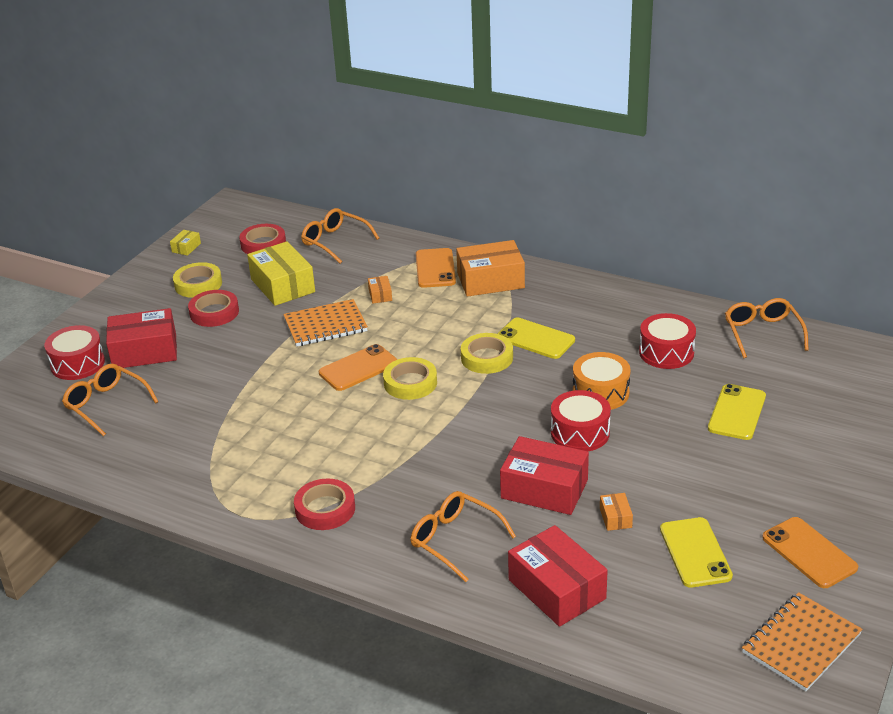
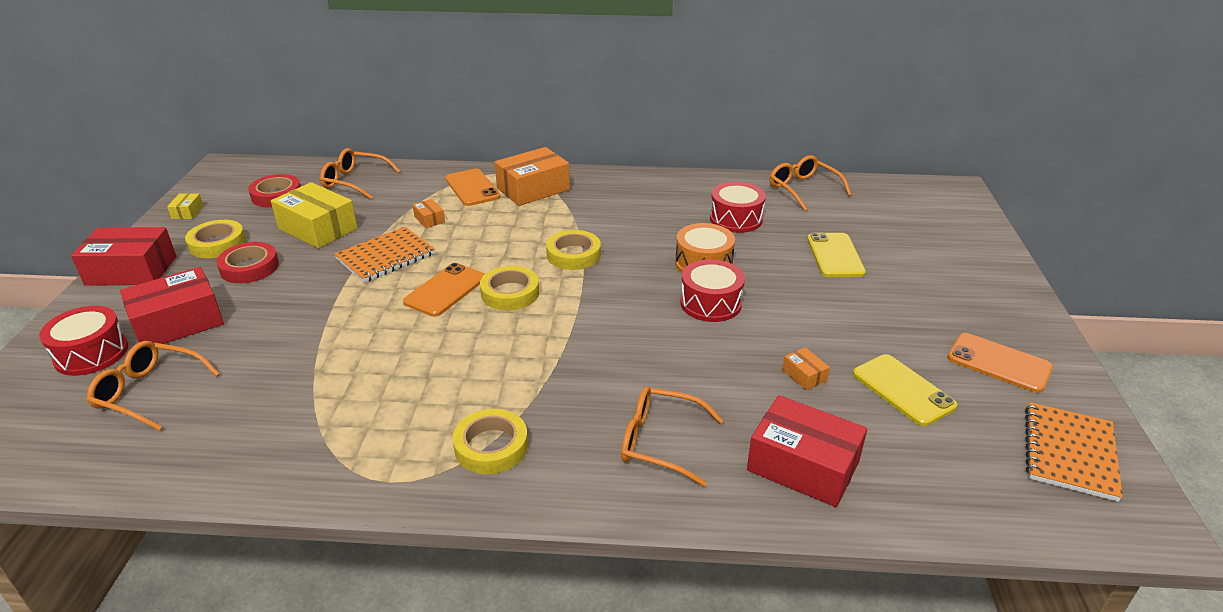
camera: 25 degrees left, 0 degrees up
(325, 509) = (491, 446): red tape -> yellow tape
(535, 339) = (609, 230): yellow phone -> none
(544, 489) = (715, 364): red box -> red box (131, 270)

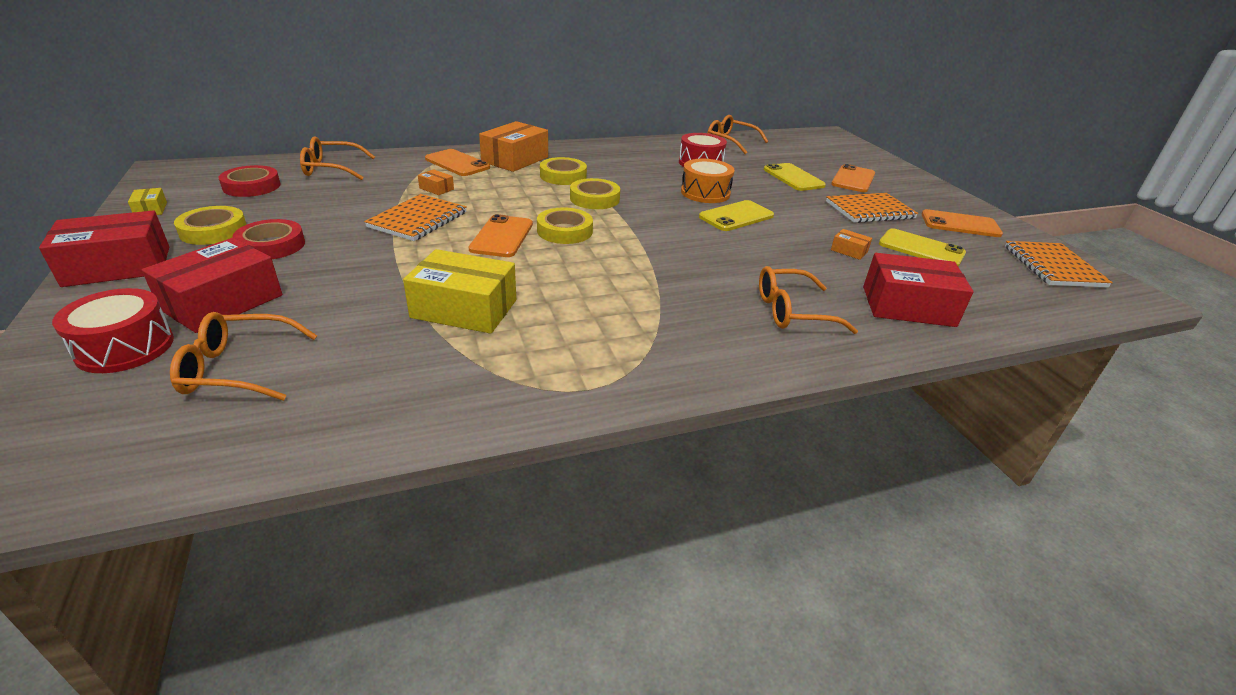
camera: 25 degrees left, 0 degrees up
(318, 228) = (324, 207): yellow box -> yellow box (464, 309)
(491, 446) = (657, 342): yellow tape -> yellow tape (563, 176)
(710, 303) = (736, 216): red drum -> yellow phone
(890, 320) = (869, 210): none -> orange notebook
(915, 269) = (853, 179): none -> orange phone

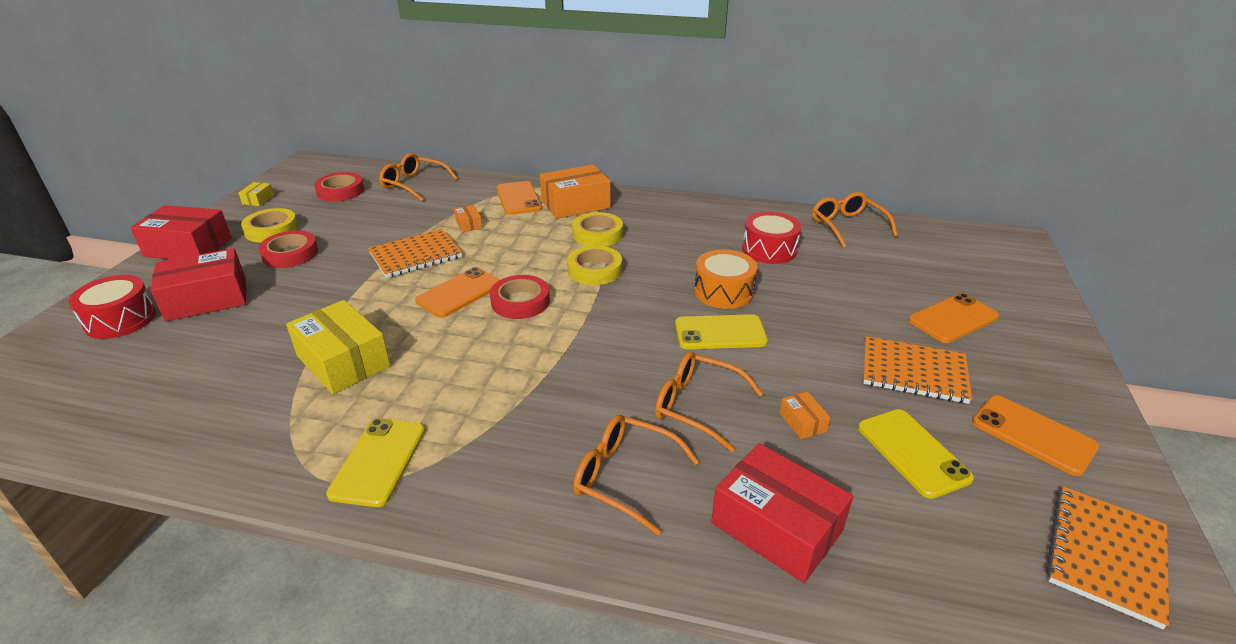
camera: 35 degrees right, 0 degrees up
(238, 369) = (153, 362): orange glasses -> orange glasses (697, 406)
(564, 231) = (520, 302): yellow tape -> red tape
(793, 177) = (866, 296): yellow phone -> yellow phone (378, 461)

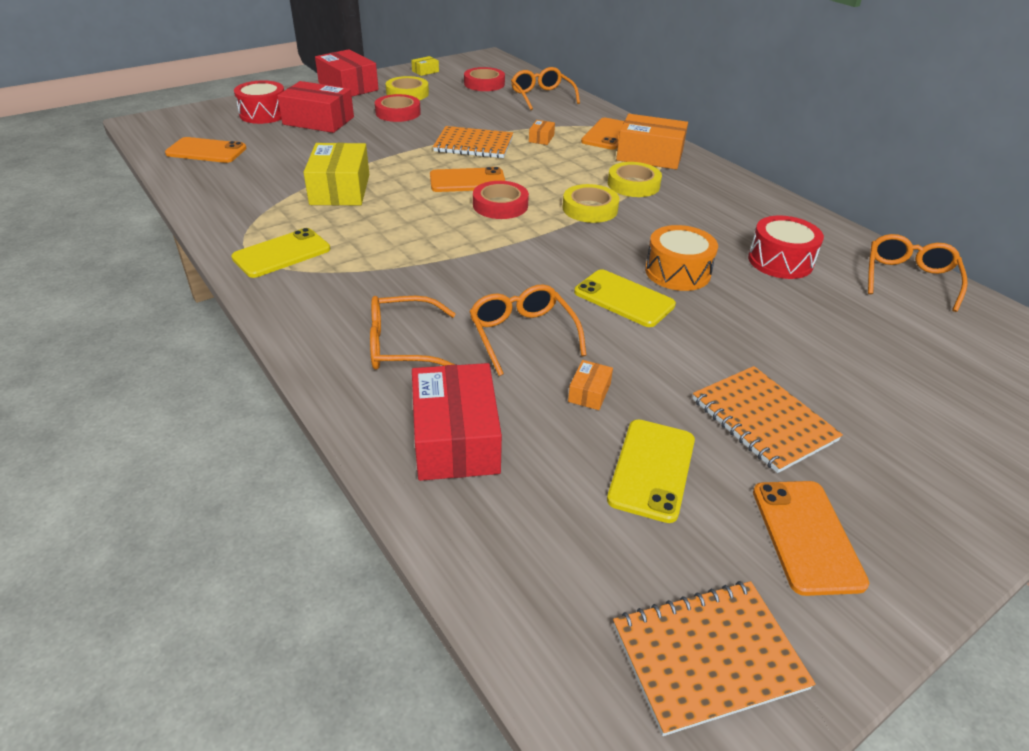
camera: 40 degrees right, 5 degrees up
(625, 477) = (403, 346): orange glasses -> orange glasses turned 75 degrees counterclockwise
(953, 319) = (893, 407): orange phone -> orange phone (206, 151)

